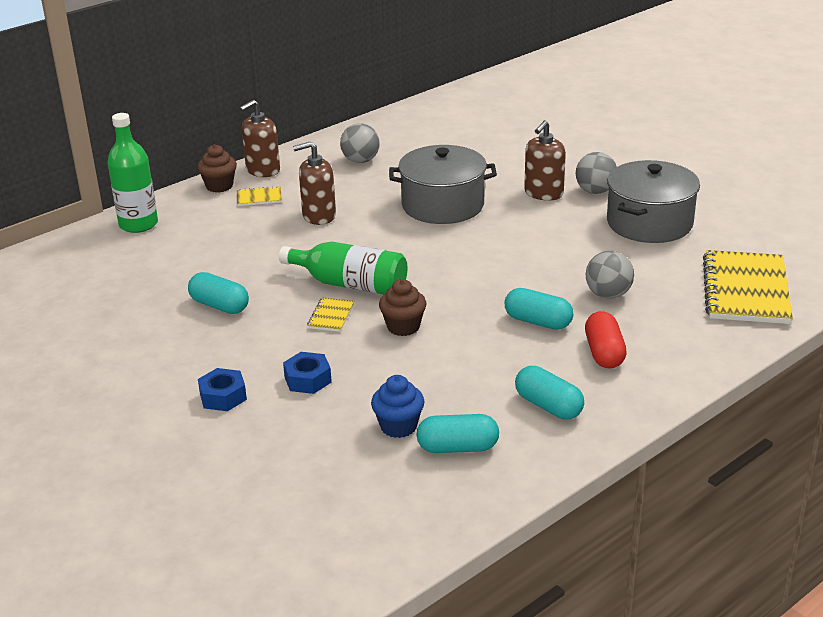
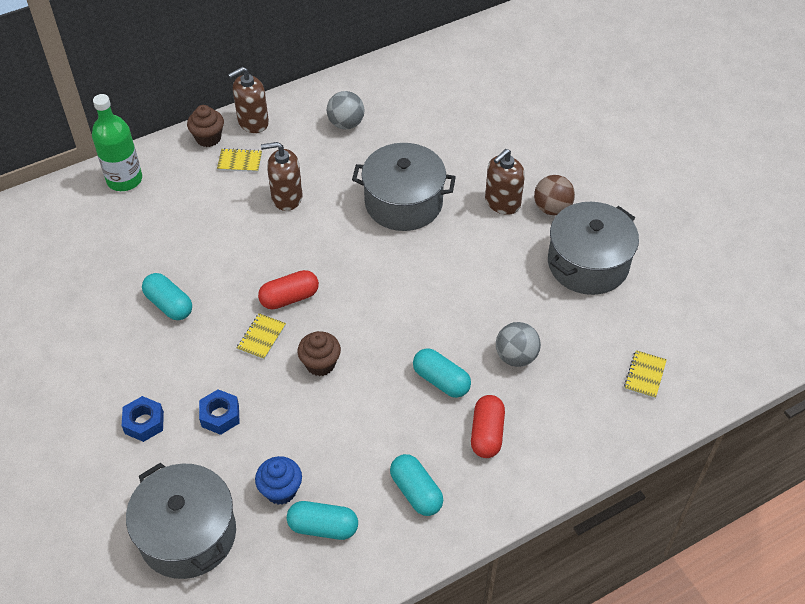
camera: 10 degrees right, 20 degrees up
(305, 476) = (188, 534): none -> grey pot
(350, 284) = (289, 298): green bottle -> red capsule
(595, 191) = (552, 208): grey ball -> brown ball
(745, 290) = (645, 375): yellow notebook -> yellow notebook, size x0.43

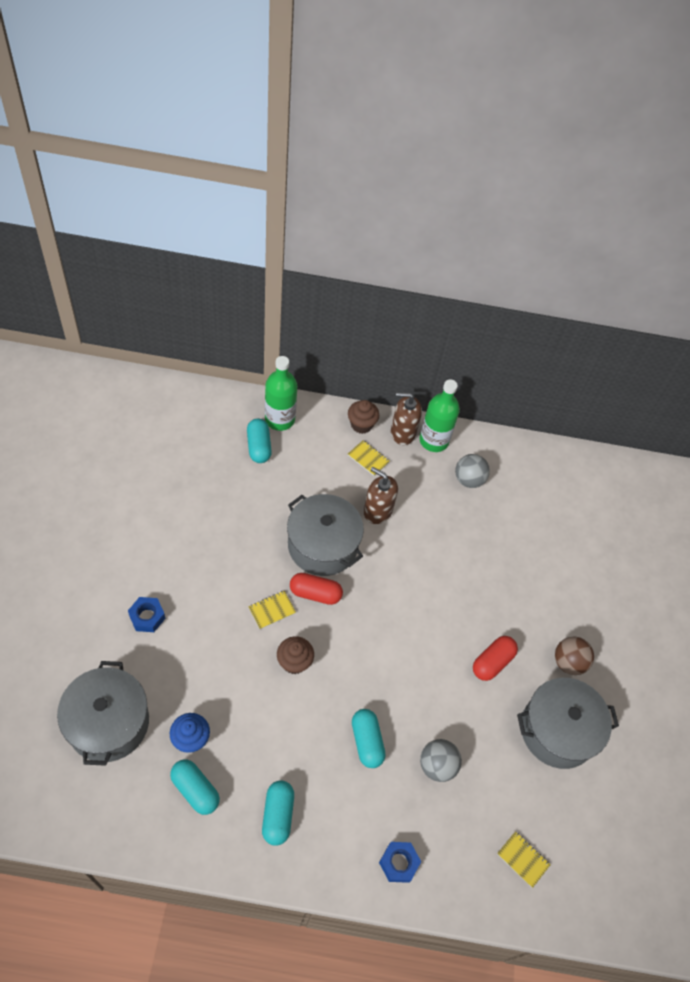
camera: 30 degrees right, 5 degrees up
(169, 304) = (232, 539): turquoise capsule -> turquoise capsule (259, 447)
(220, 416) = (198, 650): blue nut -> blue nut (398, 863)
(287, 112) = (434, 441): none -> green bottle
(403, 202) = (458, 575): grey pot -> grey pot (322, 545)
(487, 433) = (364, 810): red capsule -> red capsule (492, 662)
(502, 202) = (533, 629): brown soap dispenser -> none
(645, 375) = (523, 859): yellow notebook -> yellow notebook turned 75 degrees clockwise

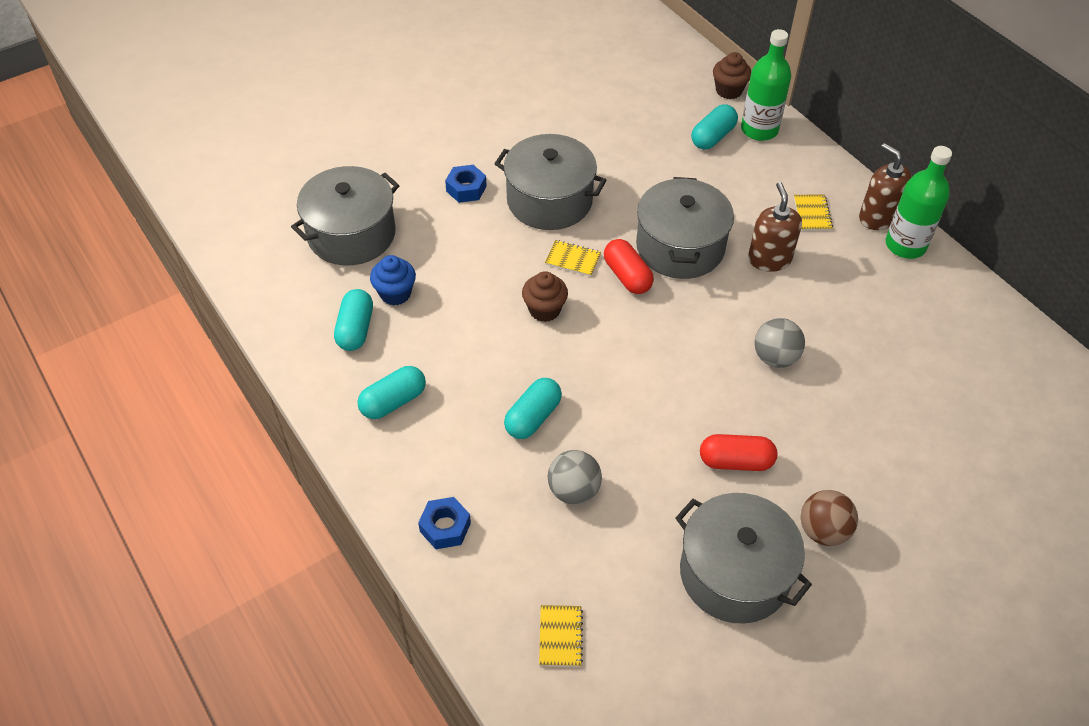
camera: 55 degrees right, 5 degrees down
(211, 579) = (549, 200): none -> grey pot
(361, 425) = (839, 184): brown cupcake -> brown cupcake (728, 90)
(469, 480) = (905, 302): grey ball -> grey ball (775, 357)

